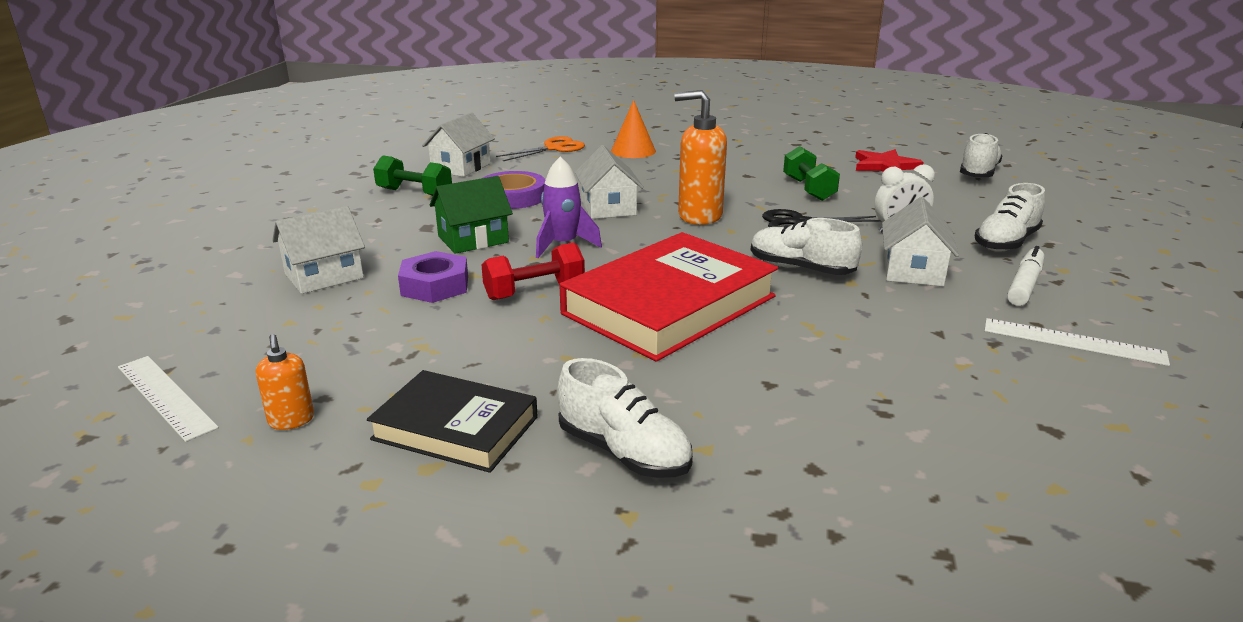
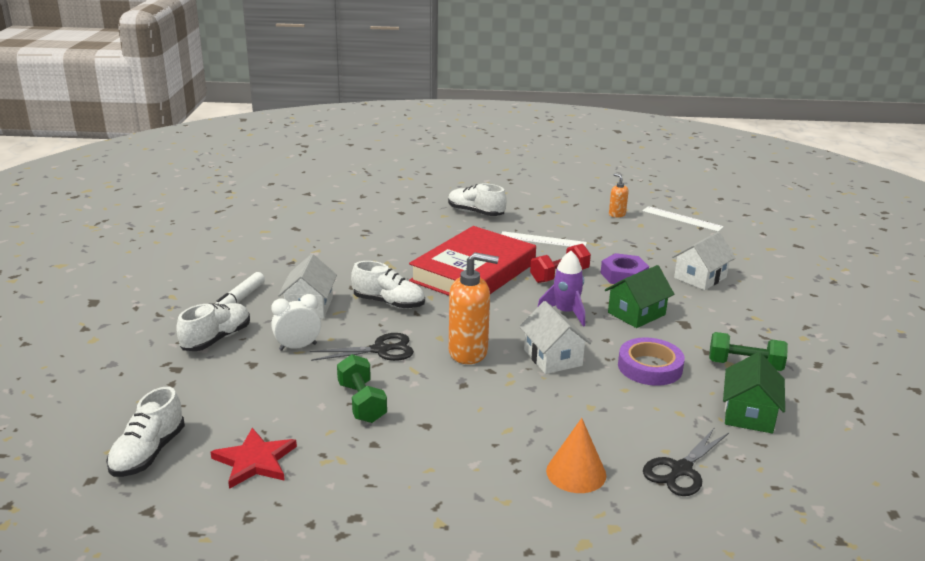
camera: 170 degrees right, 0 degrees up
(455, 428) = (547, 216): black book -> none
(461, 167) = (749, 414): white house -> green house
(553, 148) = (681, 470): orange scissors -> black scissors
(1073, 341) = (246, 265): white ruler -> white ruler (543, 240)

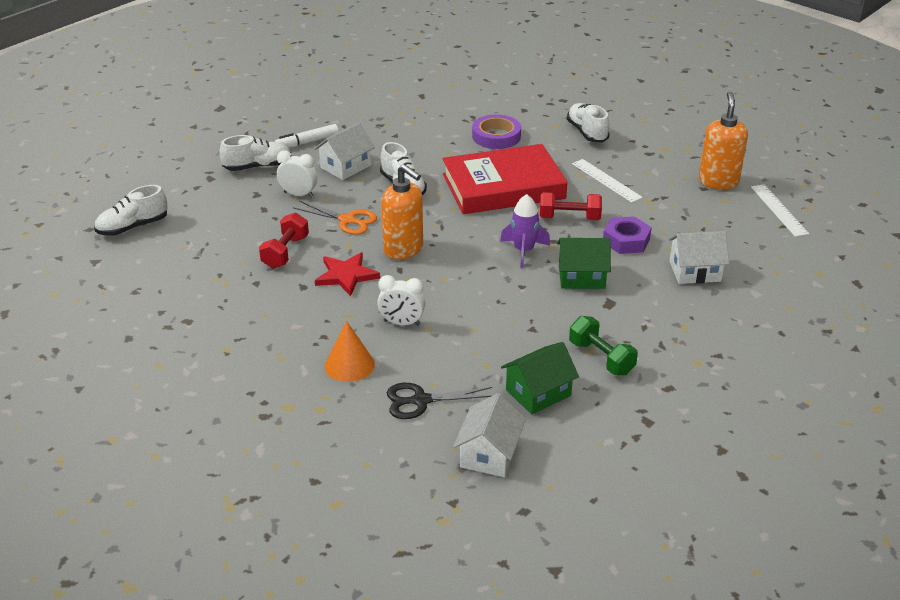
camera: 40 degrees right, 10 degrees up
(255, 461) = (179, 259): red star -> red star (346, 275)
(362, 402) = (285, 252): green dumbbell -> red dumbbell
(380, 350) = (347, 220): black scissors -> orange scissors
(553, 357) = (458, 281): white house -> white house (489, 454)
(562, 413) = (402, 323): none -> white clock
(617, 214) = (718, 181): orange soap dispenser -> orange soap dispenser, size x1.96
(650, 367) = (520, 322): purple tape -> purple tape (496, 136)

